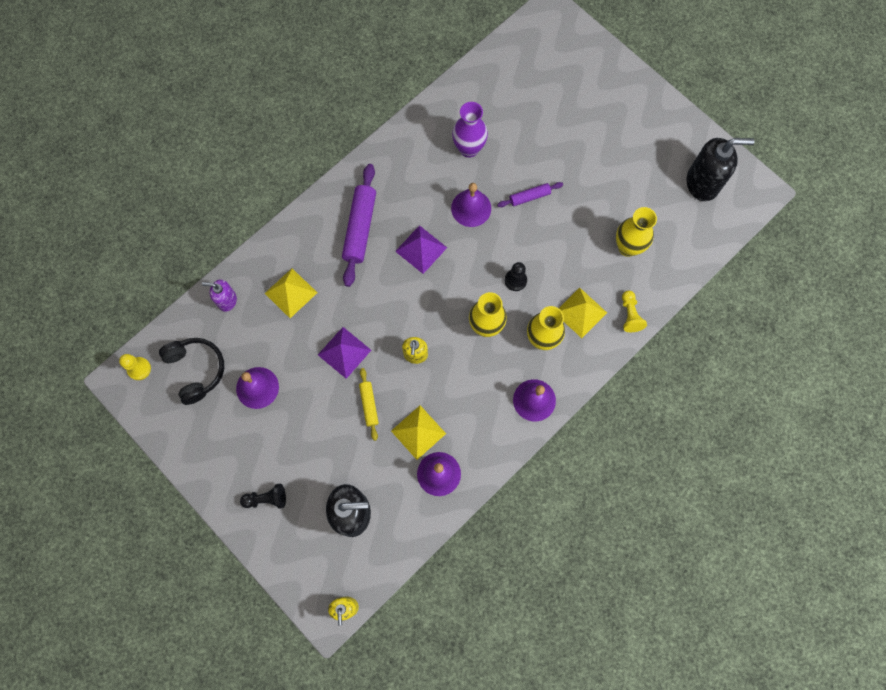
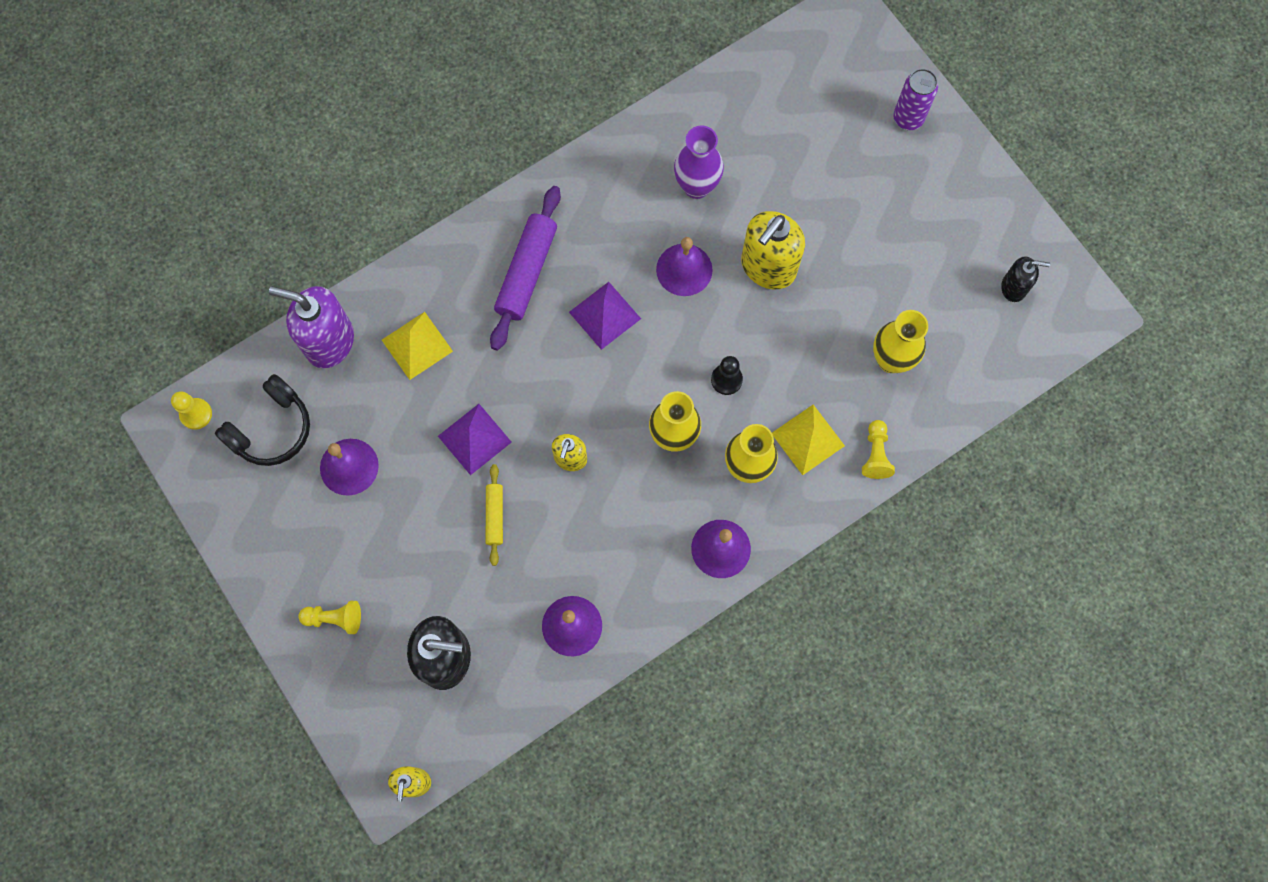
camera: 10 degrees right, 0 degrees up
(196, 370) = (272, 429): black headphones -> black headphones turned 60 degrees clockwise
(227, 300) = (329, 341): purple soap dispenser -> purple soap dispenser, size x1.82
(266, 499) = (335, 618): black pawn -> yellow pawn
(418, 432) = (554, 564): yellow pyramid -> none
(529, 197) = (768, 267): purple rolling pin -> yellow soap dispenser
(606, 78) = (908, 118): none -> purple can
(702, 183) = (1014, 287): black soap dispenser -> black soap dispenser, size x0.55

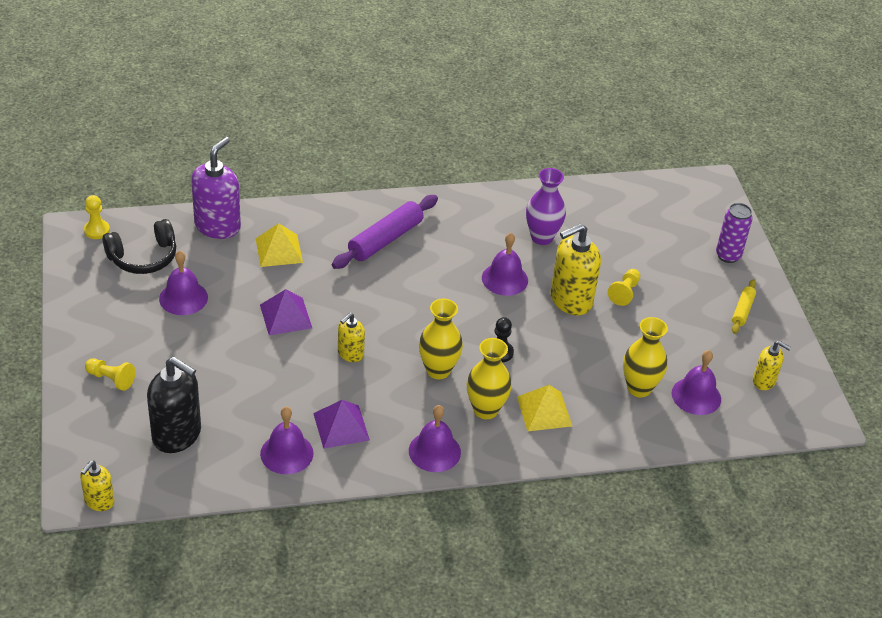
camera: 20 degrees right, 30 degrees down
(329, 341) = (218, 226): purple soap dispenser -> purple soap dispenser turned 75 degrees clockwise
(495, 516) = (271, 365): yellow rolling pin -> yellow rolling pin (742, 310)
(605, 315) = (428, 283): purple pyramid -> purple pyramid (341, 426)
(875, 454) = (594, 440): yellow pawn -> yellow pawn (624, 292)
(953, 342) = (696, 396): none -> purple bell
(1014, 287) = (764, 381): black soap dispenser -> yellow soap dispenser

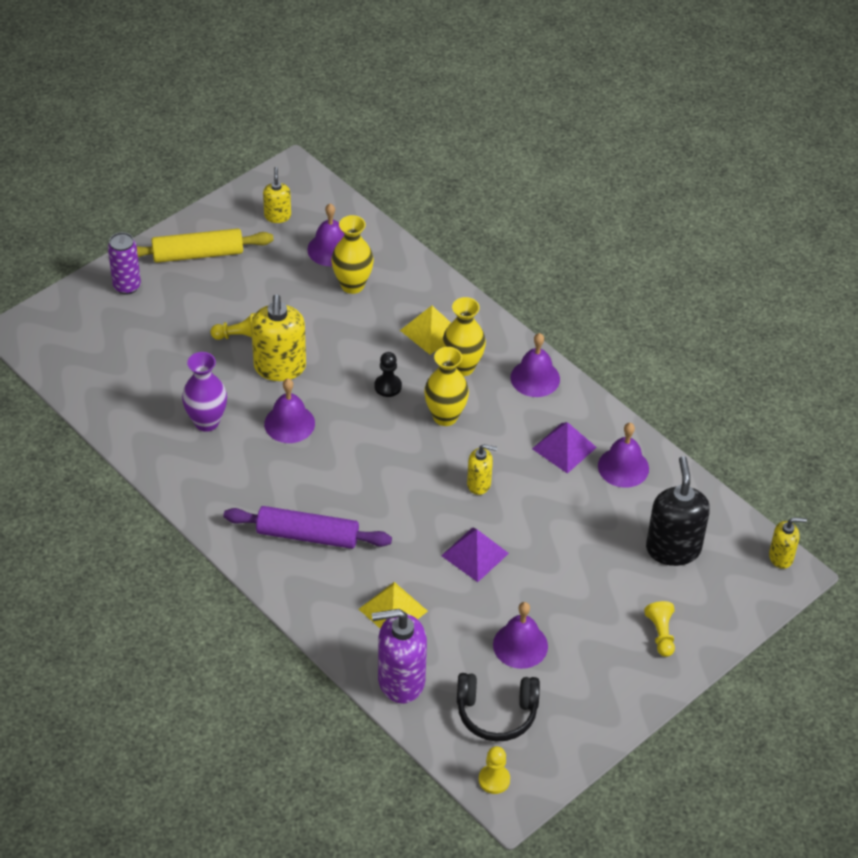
camera: 120 degrees left, 5 degrees up
(143, 257) = (496, 713): black headphones -> black headphones turned 150 degrees clockwise
(570, 300) = (280, 367): yellow soap dispenser -> yellow soap dispenser turned 60 degrees clockwise
(742, 310) = (198, 254): yellow rolling pin -> yellow rolling pin, size x1.86

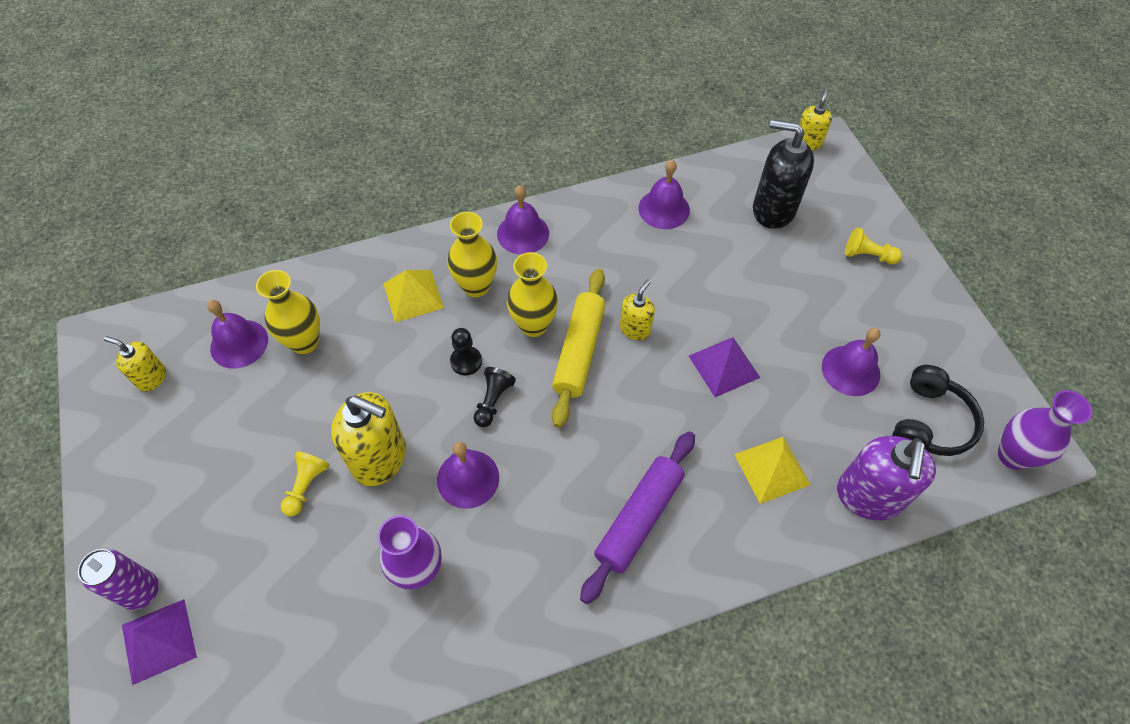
camera: 65 degrees left, 10 degrees up
(198, 254) = (148, 486): yellow rolling pin -> yellow rolling pin (579, 352)
(361, 415) = (493, 401): none -> black pawn
(494, 780) = (1013, 455): yellow pawn -> purple vase
(564, 448) = (620, 243): purple pyramid -> purple pyramid (158, 641)

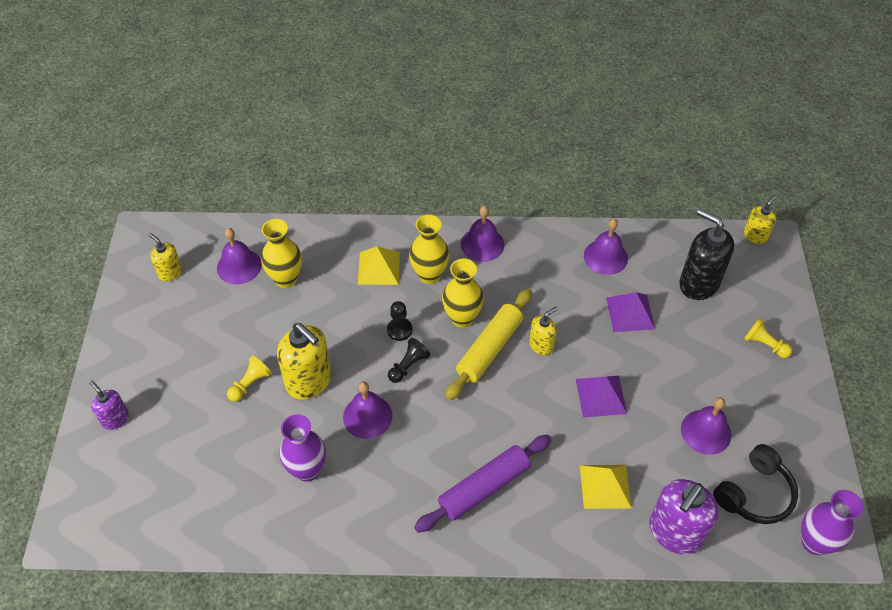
camera: 20 degrees right, 5 degrees down
(141, 591) = (115, 419): purple can -> purple soap dispenser
(158, 641) = (115, 455): purple pyramid -> purple pyramid (630, 313)

